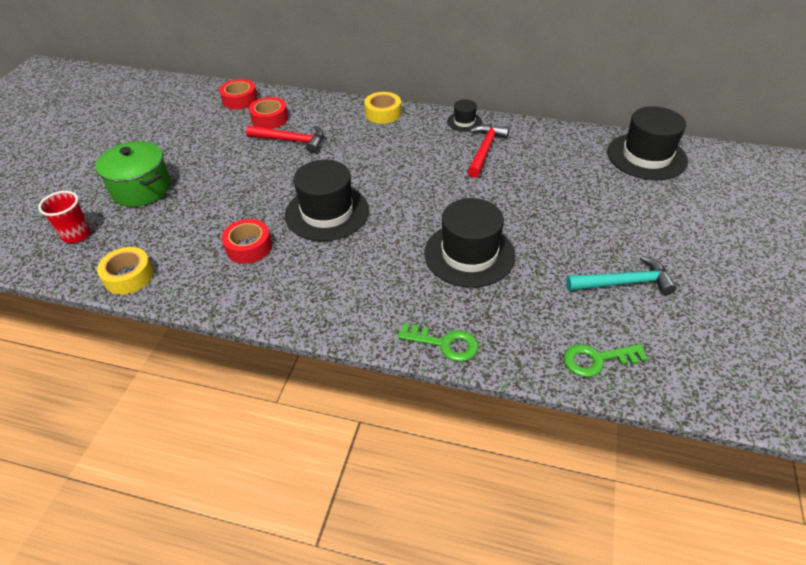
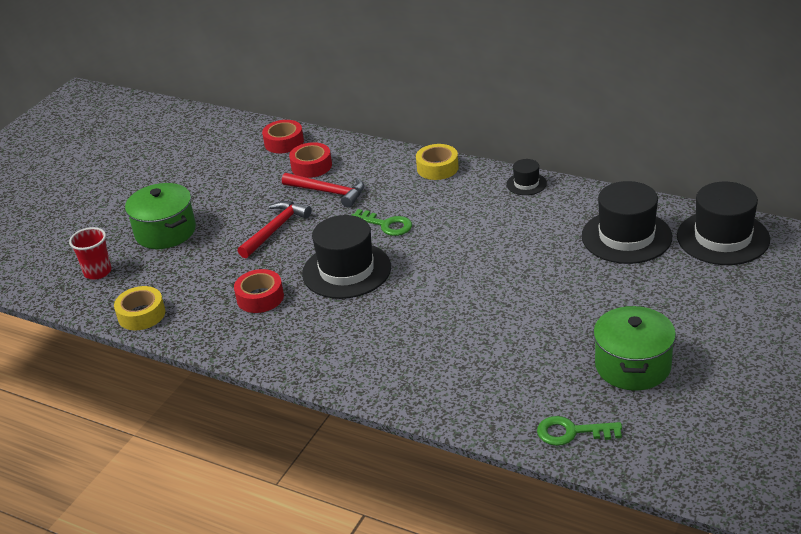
camera: 15 degrees right, 10 degrees down
(444, 343) = (426, 403): green key -> green key (386, 224)
(469, 254) = (480, 324): black hat -> black hat (626, 237)
(484, 150) = (538, 217): red hammer -> red hammer (275, 229)
(624, 283) = (633, 366): turquoise hammer -> green pot

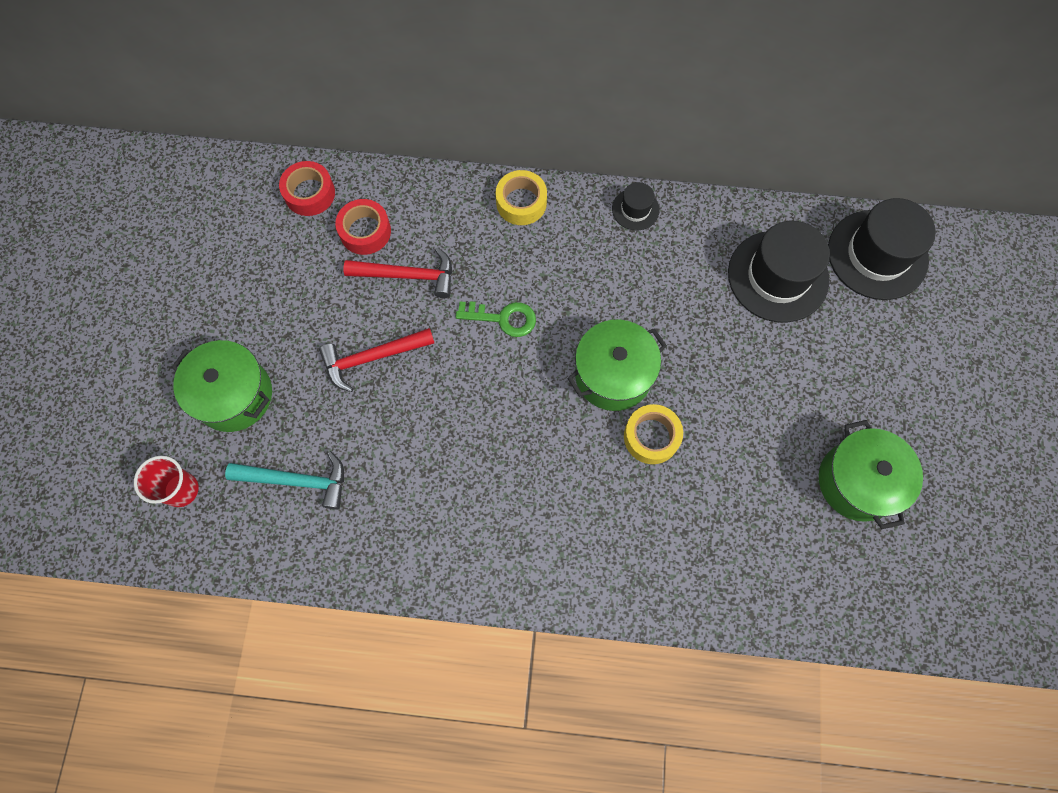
camera: 25 degrees left, 35 degrees up
(141, 314) = (276, 550): yellow tape -> yellow tape (651, 437)
(180, 282) = (297, 480): none -> turquoise hammer
(260, 297) = (408, 482): red tape -> none
(275, 229) = (372, 358): red hammer -> red hammer turned 120 degrees counterclockwise
(346, 270) = (490, 409): black hat -> none
(455, 268) = (613, 375): none -> green pot
(572, 432) = (834, 598): green key -> none

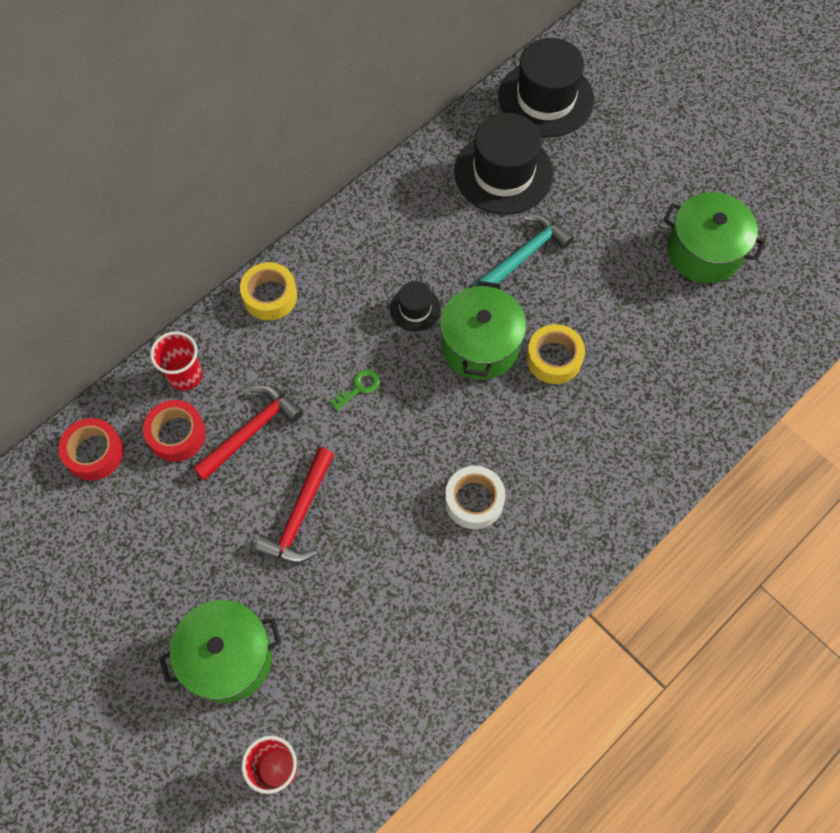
camera: 50 degrees left, 5 degrees down
(297, 480) = (356, 659): turquoise hammer -> turquoise hammer (524, 255)
(413, 200) = (185, 375): none -> red cup
(483, 468) = (474, 500): none -> white tape
(502, 318) = (358, 388): green key -> green key, size x0.66
(635, 209) = (357, 221): black hat -> black hat (415, 309)

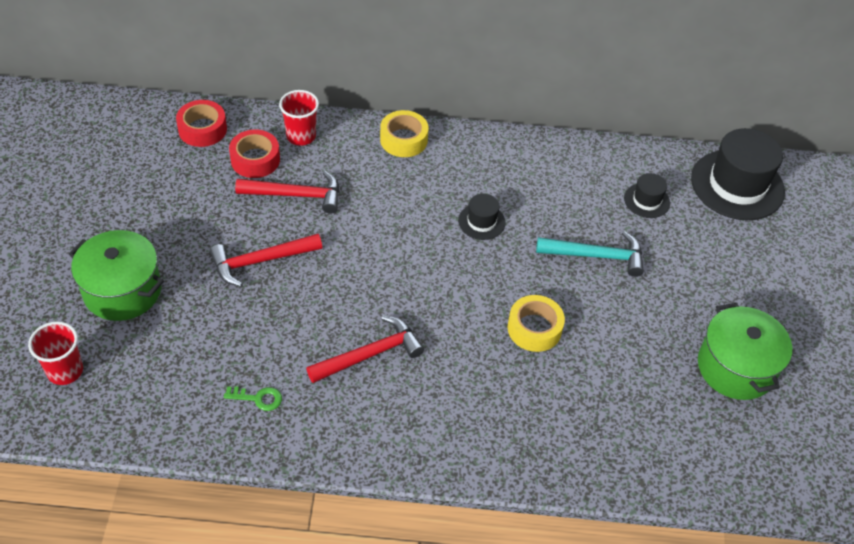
camera: 45 degrees right, 15 degrees down
(358, 388) = (387, 230): green key -> green key (258, 398)
(474, 500) = (370, 354): white tape -> red hammer
(480, 345) = (495, 277): green pot -> none
(503, 173) = (646, 200): black hat -> black hat, size x0.49

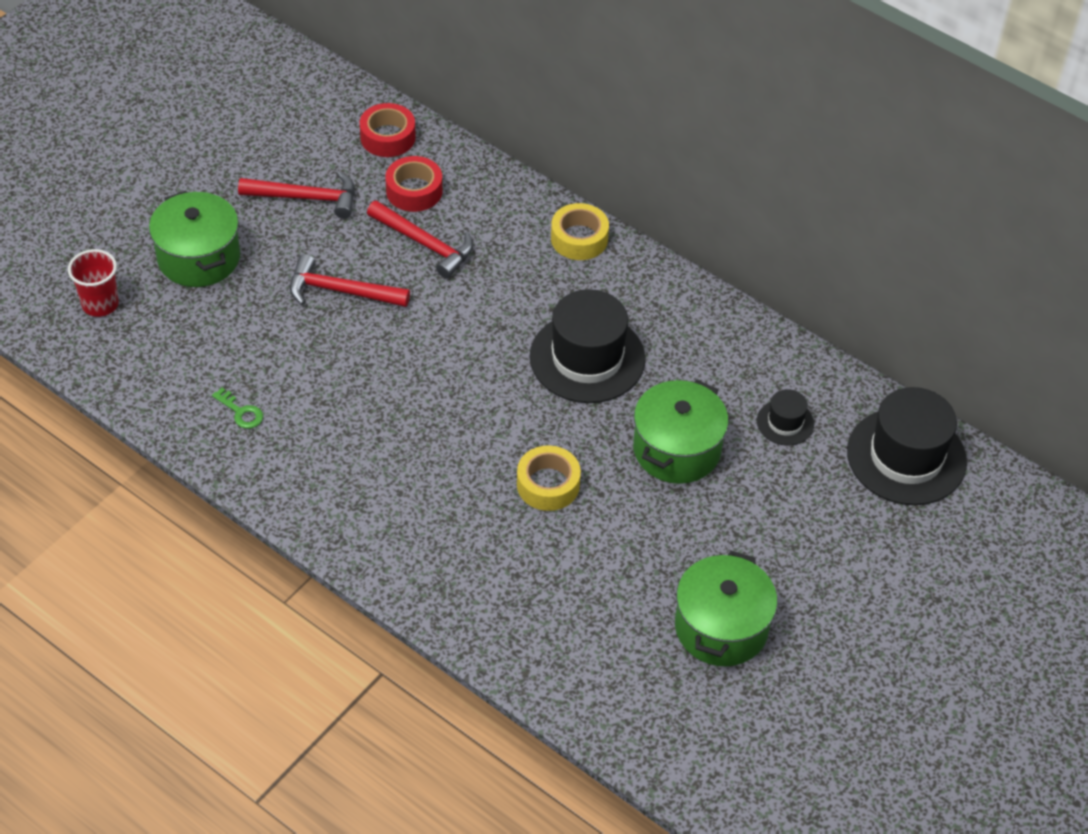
camera: 35 degrees right, 0 degrees up
(301, 136) = (478, 187): red cup -> none
(370, 354) = (371, 426): red hammer -> red hammer (306, 198)
(481, 221) = (587, 358): black hat -> black hat, size x2.06
(596, 256) = (676, 449): turquoise hammer -> green pot

